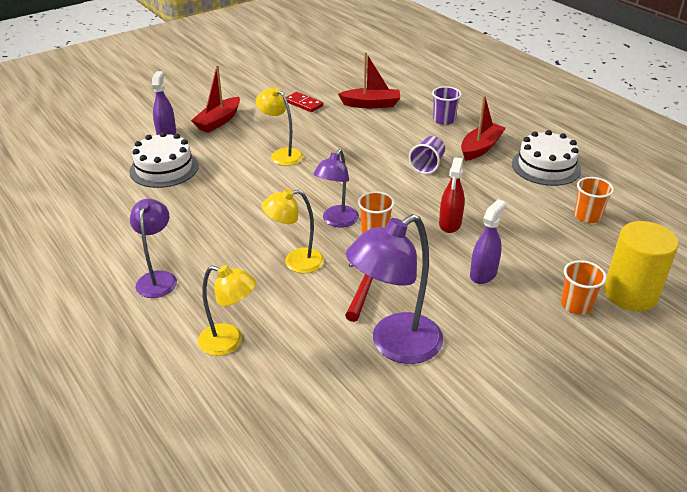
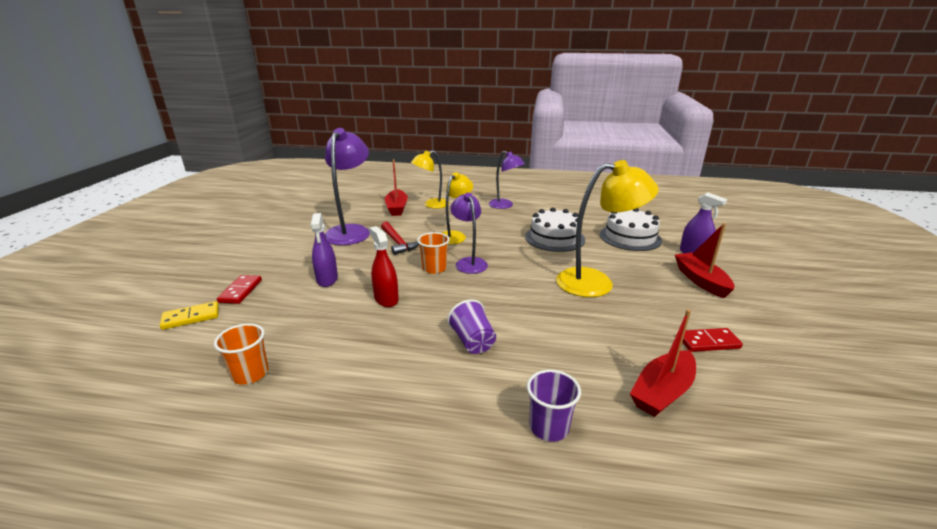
camera: 135 degrees right, 10 degrees down
(281, 155) = (596, 282): yellow lamp -> yellow lamp, size x1.59
(480, 148) = (446, 403): red boat -> red boat (397, 208)
(546, 166) = (337, 424): white cake -> white cake (554, 238)
(576, 305) = (241, 291): orange cup -> red domino
(630, 294) = (191, 317): yellow cylinder -> yellow domino

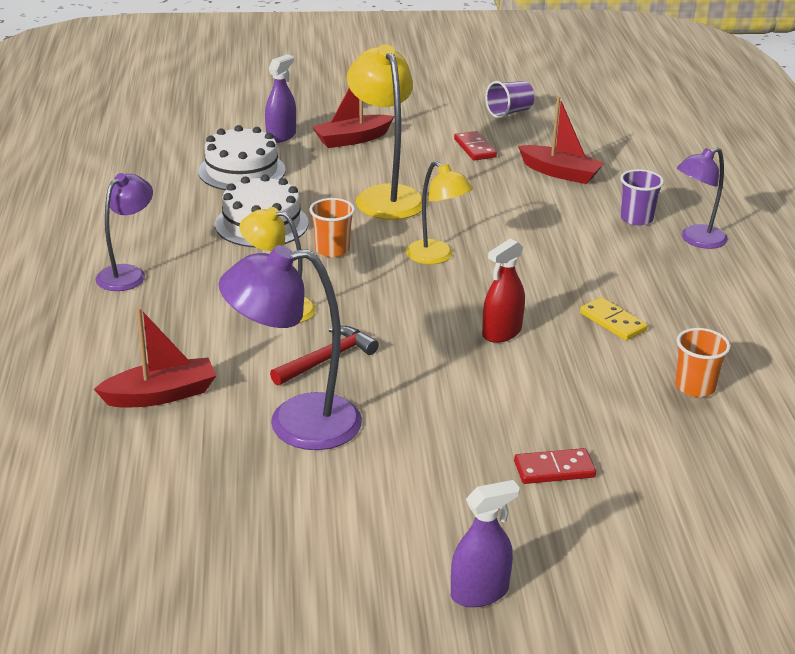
camera: 105 degrees left, 5 degrees up
(191, 317) = (641, 486): yellow domino -> yellow domino (613, 322)
(327, 279) = (478, 396): purple spray bottle -> purple spray bottle (479, 593)
(431, 205) = (135, 355): yellow lamp -> yellow lamp (436, 257)
(434, 268) = (401, 310): orange cup -> orange cup (332, 249)
(469, 262) = (370, 284): purple lamp -> purple lamp (696, 240)
(472, 342) = (550, 262): purple cup -> purple cup (509, 112)

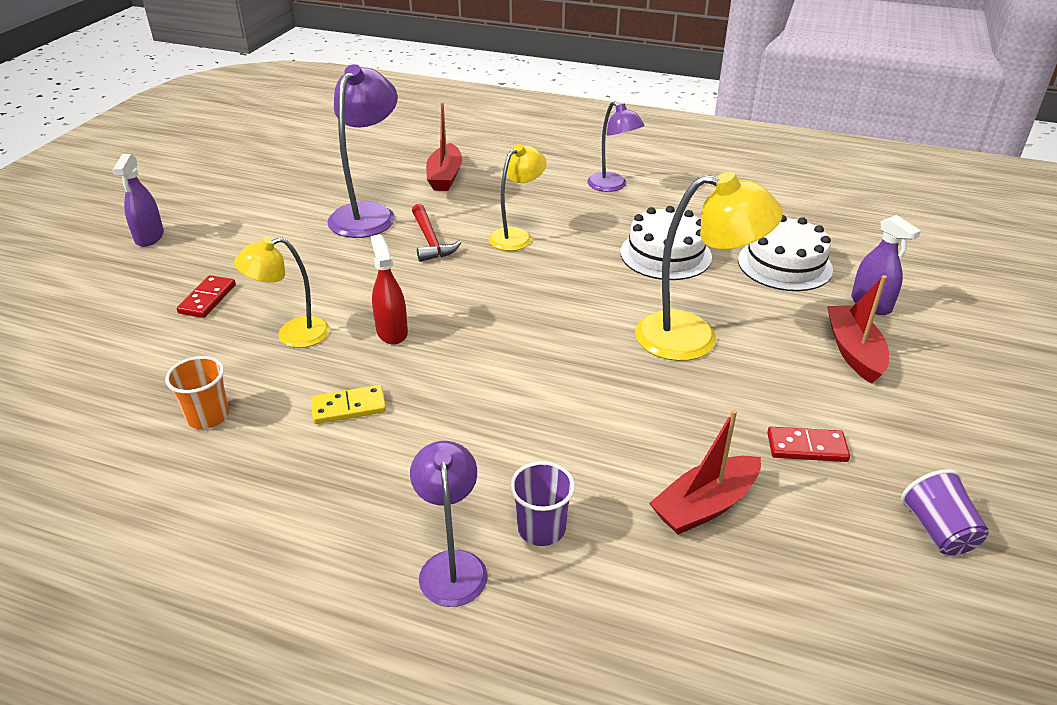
camera: 115 degrees right, 5 degrees up
(332, 249) = (596, 280): orange cup -> none
(436, 257) = (546, 334): yellow lamp -> yellow lamp (292, 335)

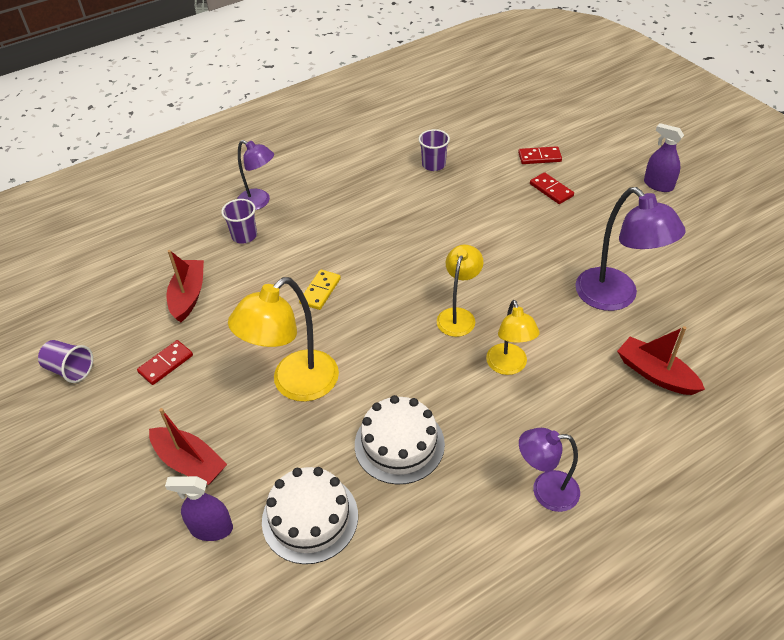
camera: 130 degrees right, 10 degrees up
(132, 331) = (539, 157): none -> red domino
(208, 416) = (433, 165): orange cup -> purple cup
(292, 335) = (479, 210): yellow lamp -> yellow lamp (458, 316)
(349, 407) = (392, 209): yellow domino -> yellow domino (320, 291)
(392, 332) = (443, 249): red spray bottle -> none
(430, 240) = (543, 314): red hammer -> none

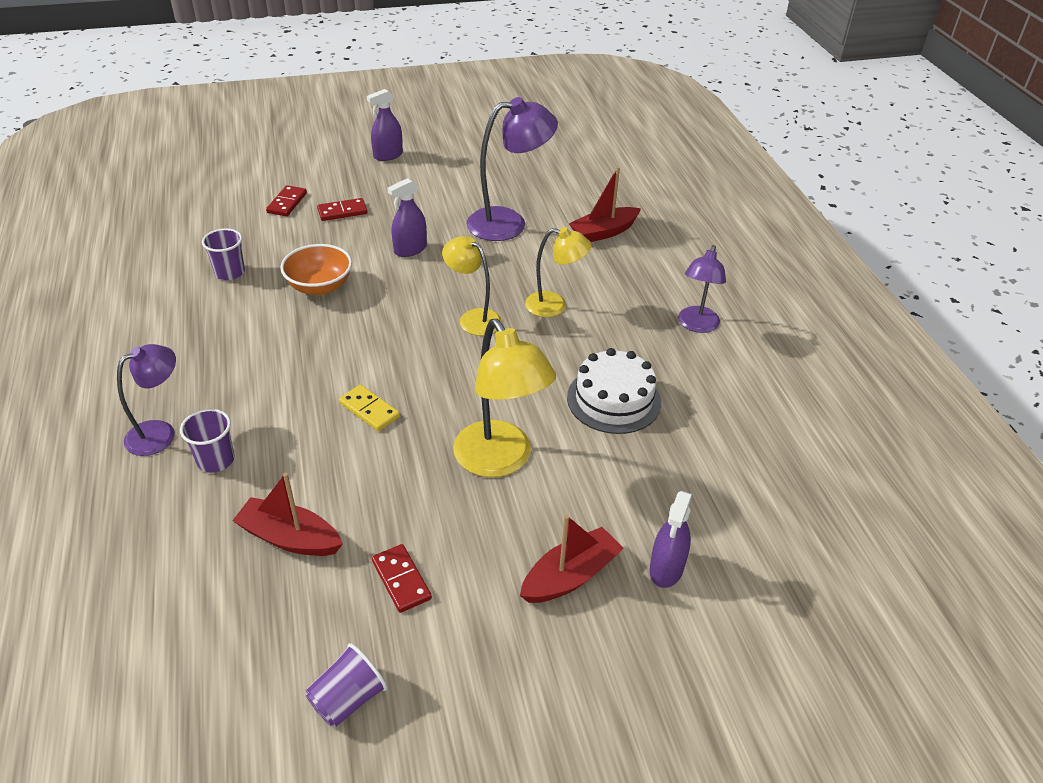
camera: 75 degrees left, 5 degrees down
(310, 518) = (677, 484): white cake -> none
(445, 214) = (320, 286): none -> orange bowl
(527, 247) = (410, 249): none -> purple spray bottle

